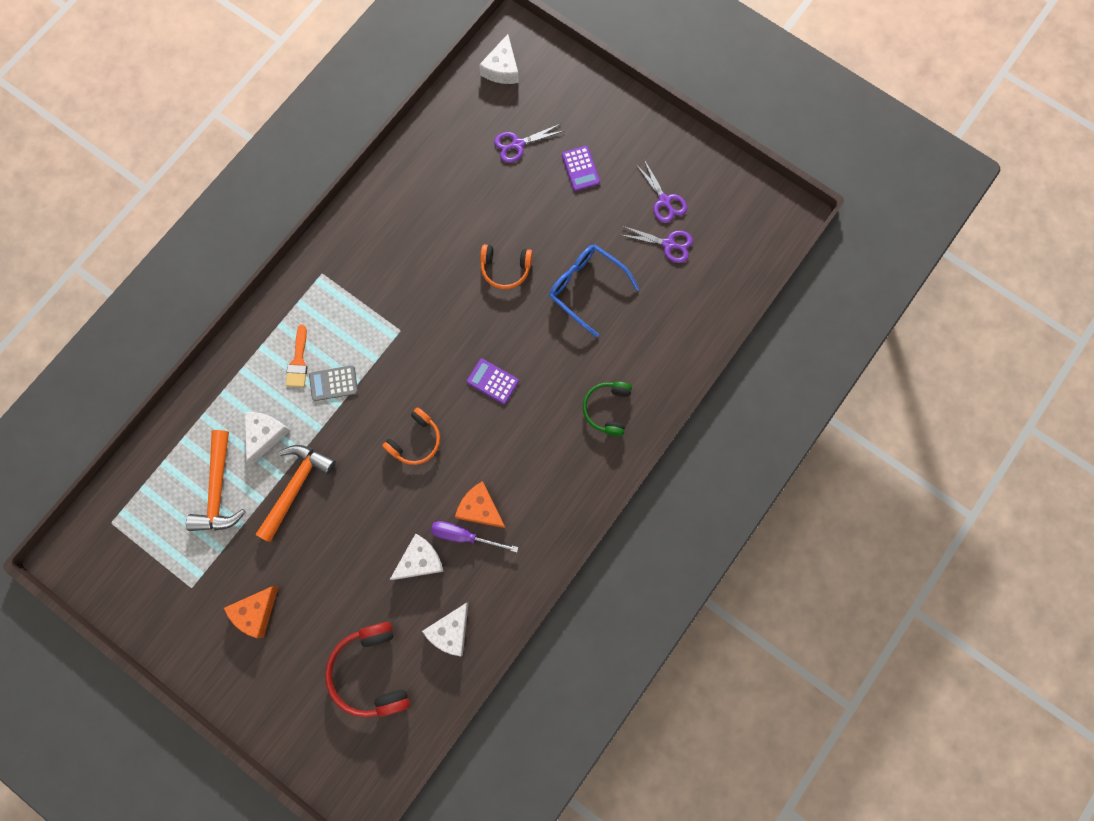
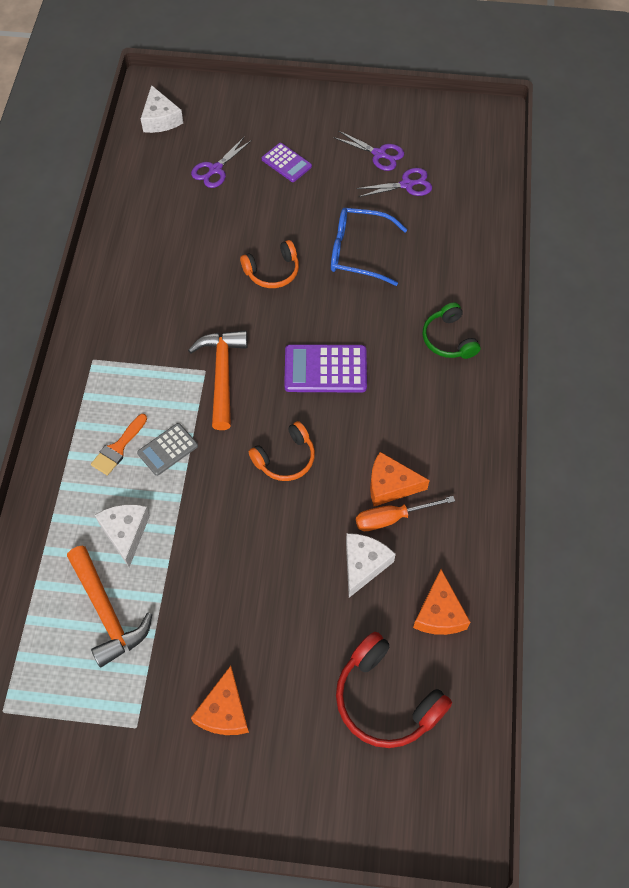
camera: 30 degrees left, 15 degrees down
(296, 486) = (189, 564): orange hammer -> orange hammer (222, 374)
(298, 361) = (118, 448): orange brush -> orange brush turned 60 degrees clockwise
(415, 441) = (285, 458): orange headphones -> orange headphones turned 45 degrees clockwise
(450, 631) = (439, 613): white cheese -> orange cheese
(464, 536) = (392, 518): purple screwdriver -> orange screwdriver
(492, 381) = (325, 369): purple calculator -> purple calculator, size x1.61

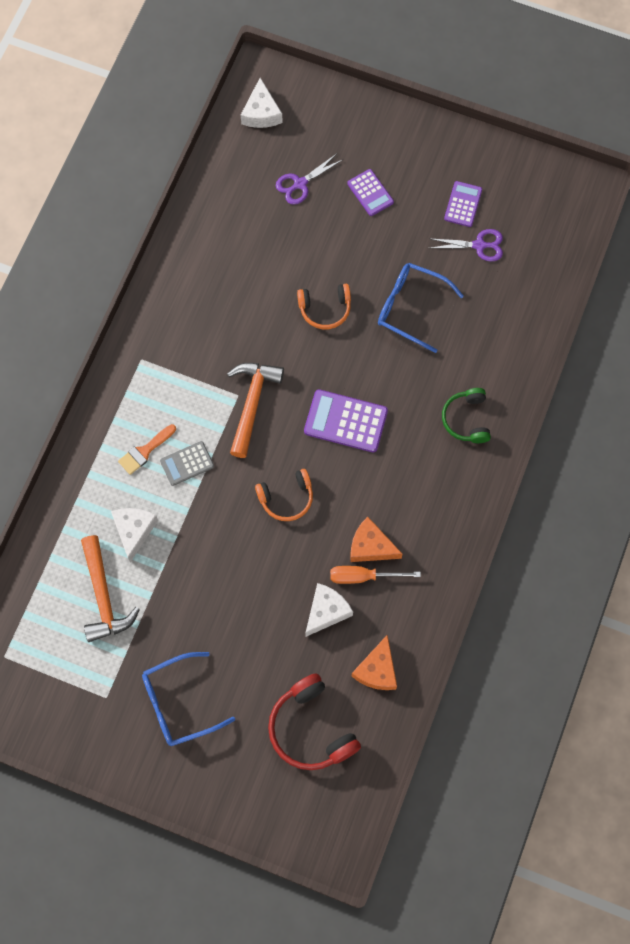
camera: 15 degrees right, 10 degrees up
(224, 711) = (178, 703): orange cheese -> blue glasses
(379, 154) = (463, 204): purple scissors -> purple calculator

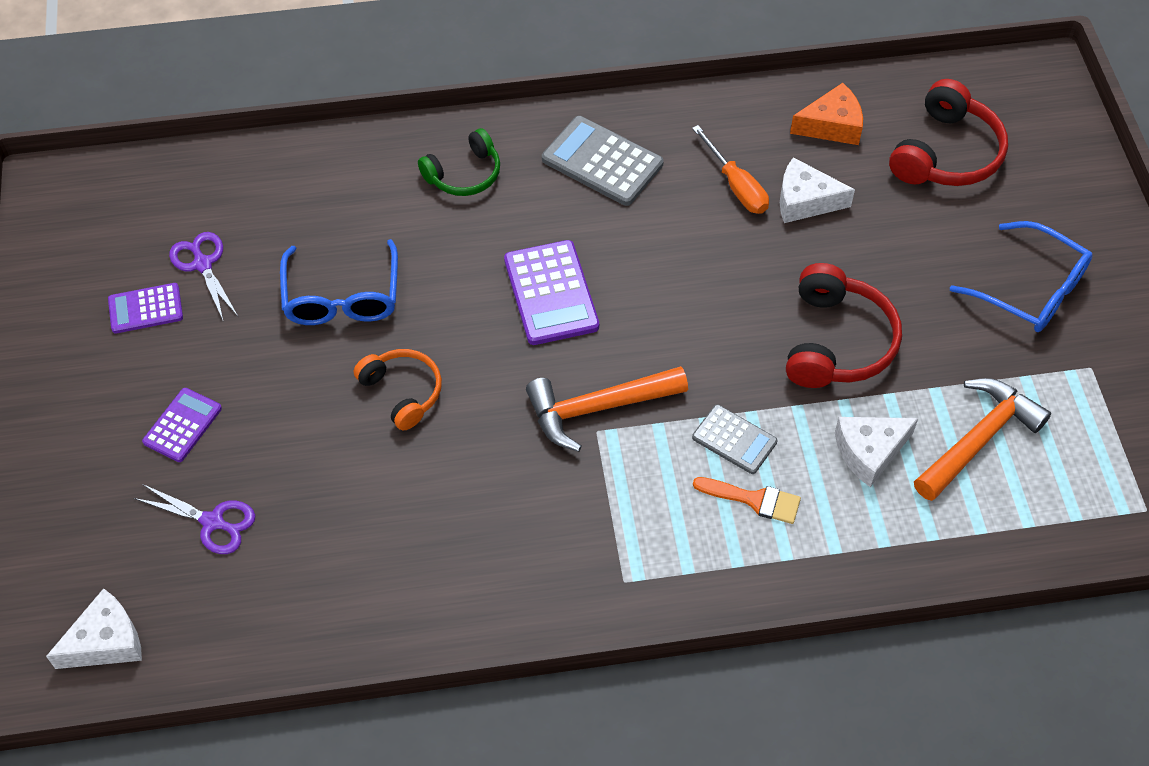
camera: 120 degrees left, 15 degrees down
(214, 561) = (836, 342): none -> red headphones
(286, 498) = (698, 306): orange headphones -> none
(370, 546) = (694, 195): orange cheese -> none
(429, 506) = (602, 162): none -> grey calculator

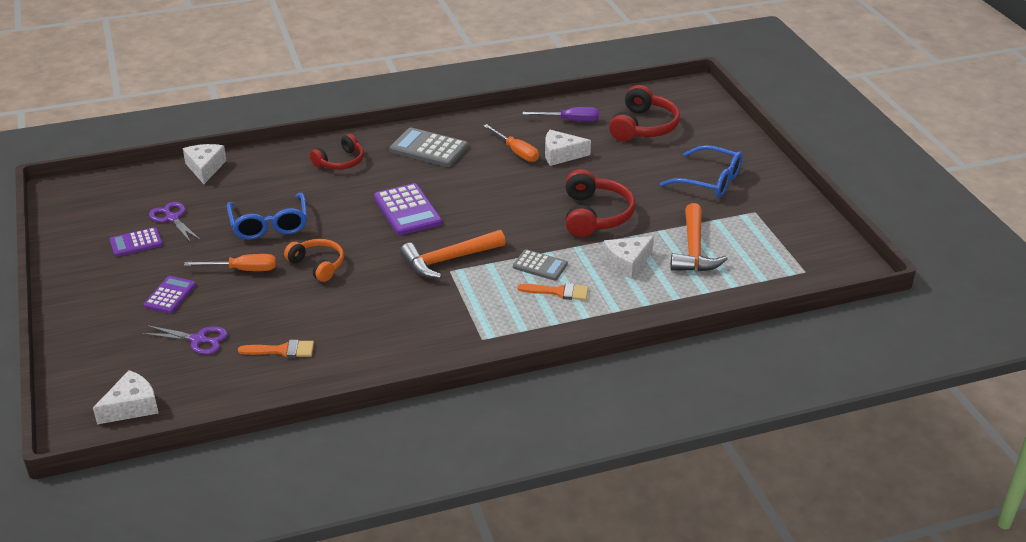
camera: 10 degrees left, 20 degrees down
(262, 163) = (205, 168): none -> white cheese
(292, 387) = (243, 270): none -> orange screwdriver
(330, 561) = (282, 350): none -> orange brush
(464, 174) = (340, 162): green headphones -> red headphones
(832, 125) = (570, 120): orange cheese -> purple screwdriver
(978, 438) = (694, 250): orange hammer -> orange hammer turned 150 degrees clockwise

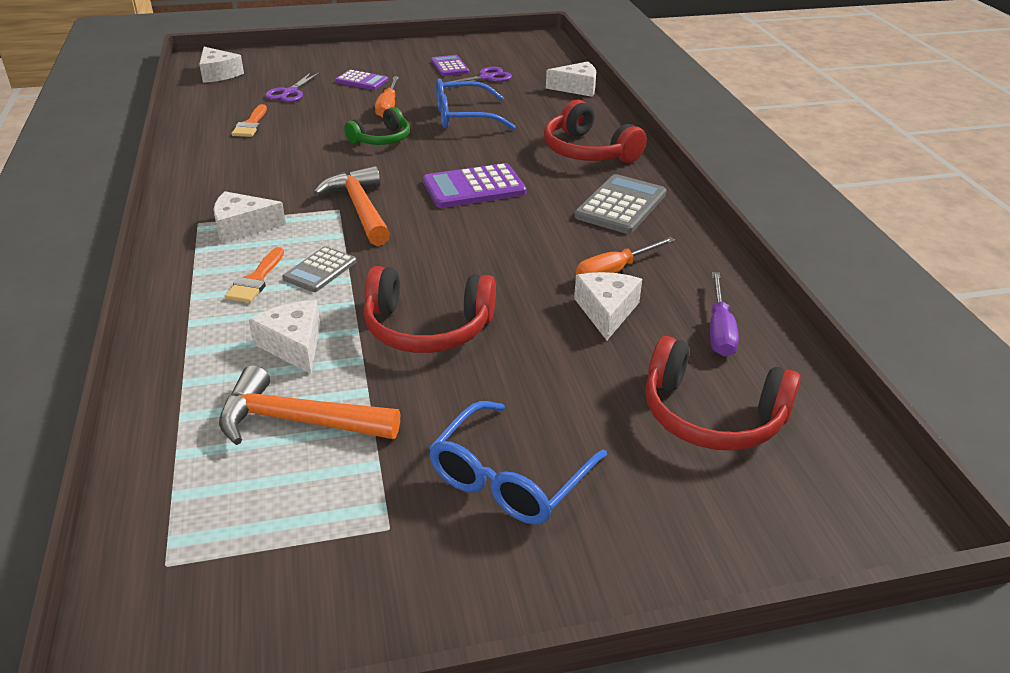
camera: 95 degrees right, 0 degrees up
(317, 265) = (381, 139): orange headphones -> green headphones
(340, 162) = (588, 151): red headphones -> red headphones, size x1.54
(485, 313) = (242, 227): none -> white cheese

